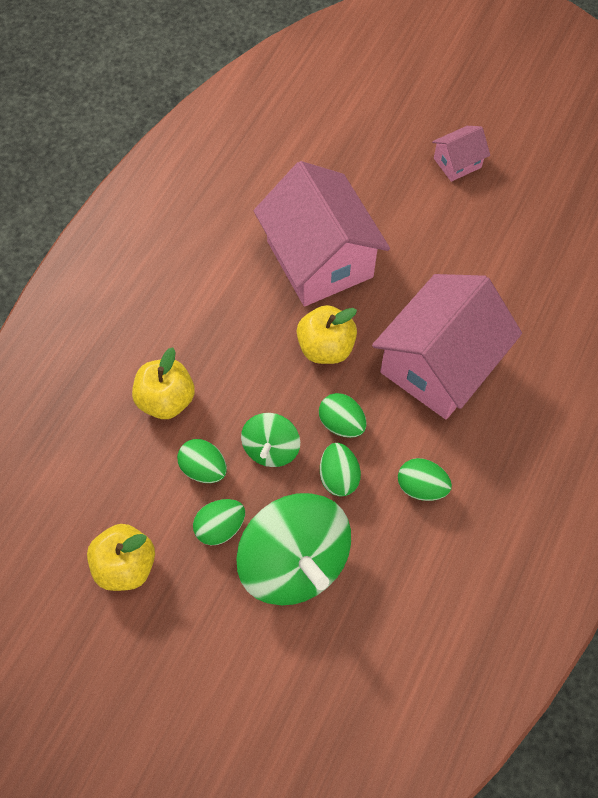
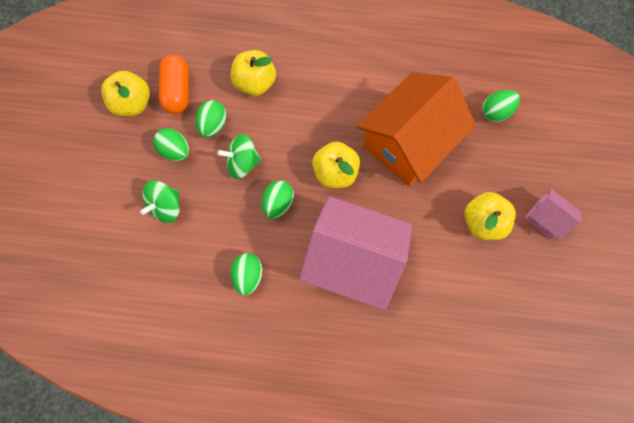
camera: 70 degrees right, 10 degrees up
(134, 500) = (178, 91): none -> orange capsule
(295, 561) = (166, 206): green spinning top -> green spinning top, size x0.53
(319, 259) = (407, 143): pink house -> orange house
(338, 476) = (237, 214): green egg -> green egg (495, 112)
(440, 221) = (482, 221): none -> yellow apple

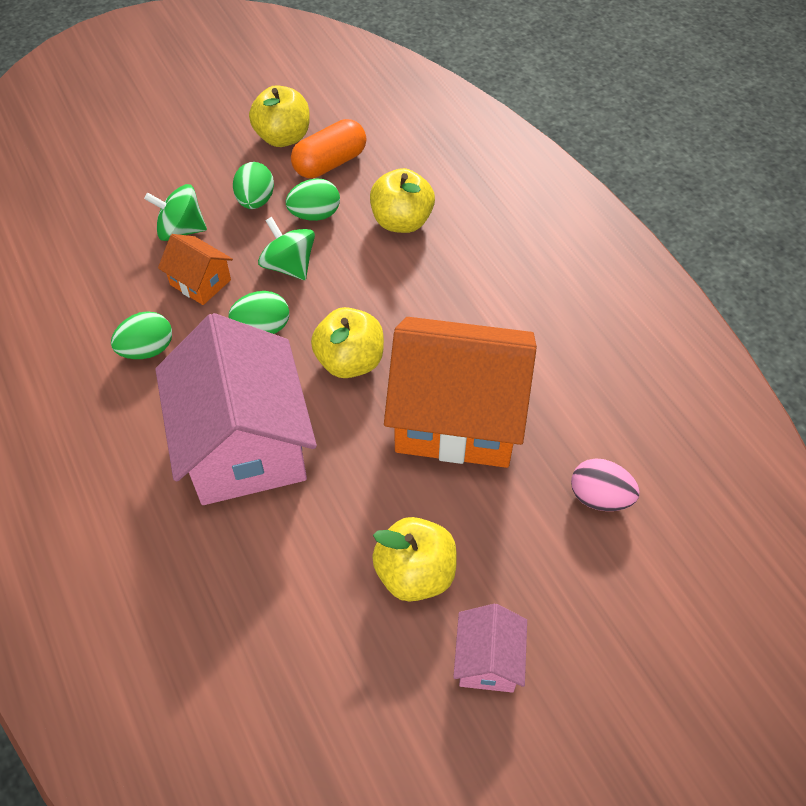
camera: 55 degrees right, 20 degrees down
(218, 218) = (200, 282): none -> orange house
(495, 112) = (599, 497): green egg -> pink egg

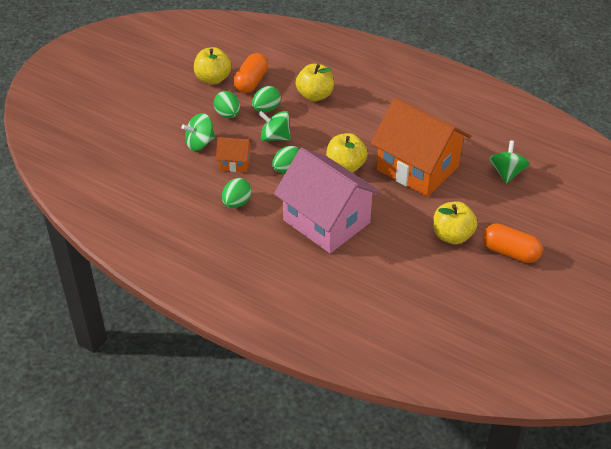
camera: 30 degrees left, 10 degrees down
(457, 417) = (417, 168): orange house -> orange house turned 60 degrees clockwise
(488, 660) = (510, 252): pink house -> orange capsule
(599, 497) = (506, 173): pink egg -> green spinning top

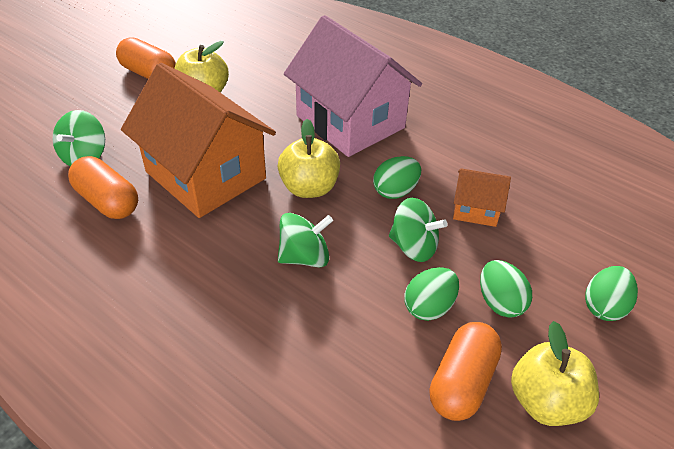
camera: 175 degrees left, 0 degrees up
(200, 143) = (537, 248): green spinning top -> green spinning top (304, 257)
(237, 203) = (466, 153): green egg -> green egg (604, 306)
(315, 95) = (334, 331): yellow apple -> none
(470, 145) = (107, 201): none -> orange capsule

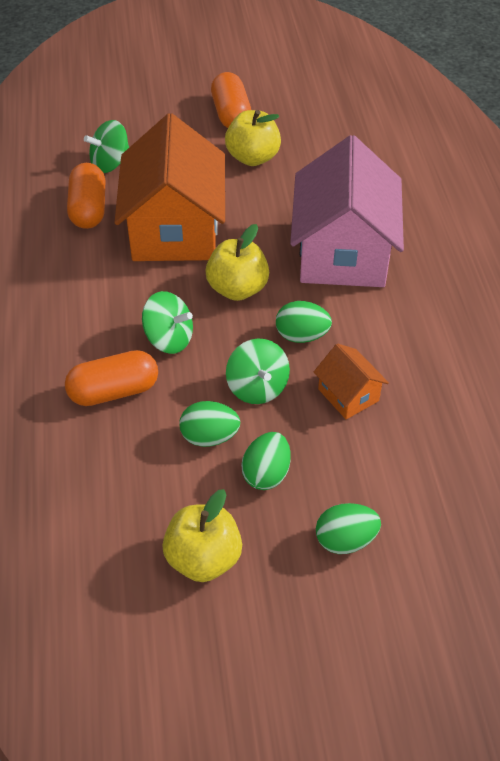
camera: 45 degrees right, 5 degrees up
(462, 382) = (164, 500): orange capsule -> orange capsule (114, 391)

